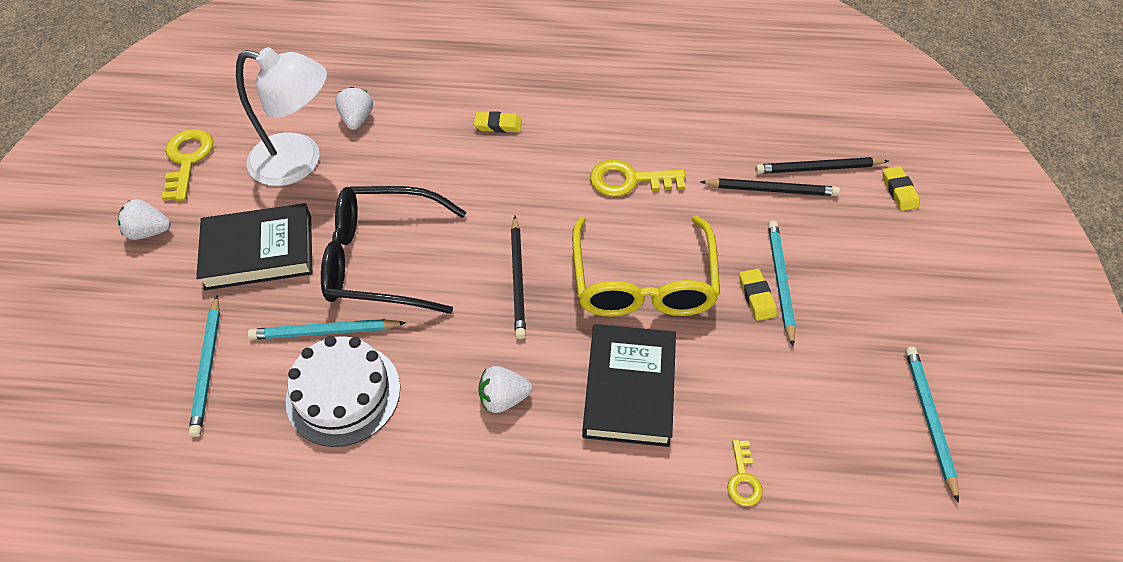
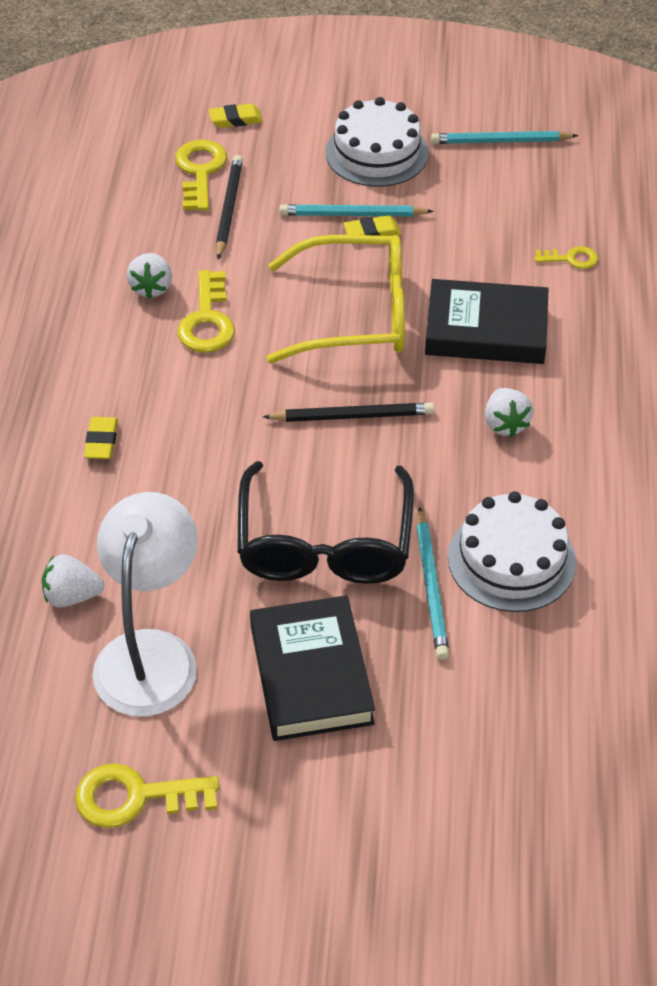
camera: 90 degrees left, 5 degrees down
(149, 231) = (273, 814): white strawberry -> white strawberry (151, 287)
(208, 367) = (487, 696): turquoise pencil -> none
(818, 169) = (200, 171): black pencil -> yellow key
(879, 302) = (377, 153): none -> white cake

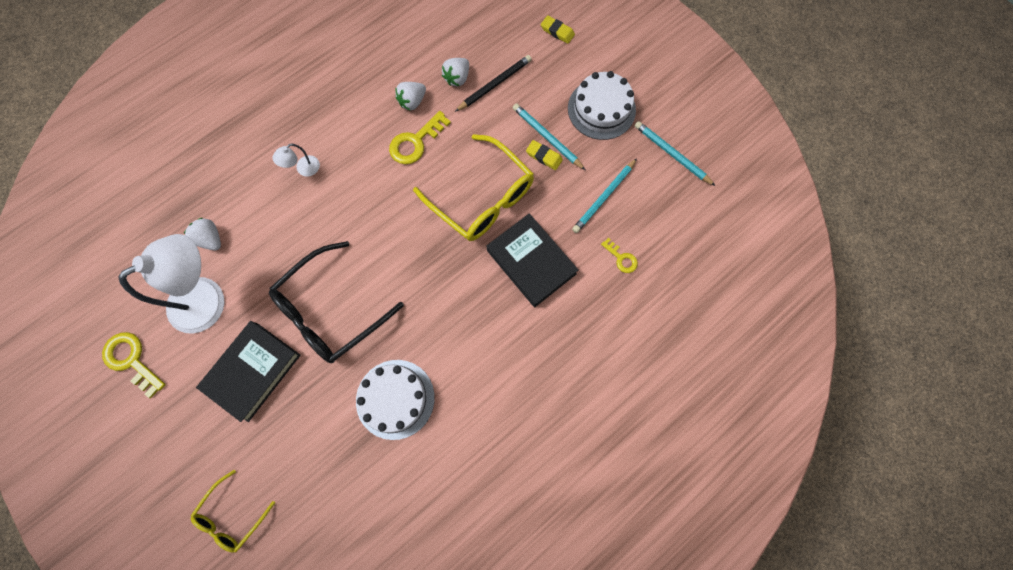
camera: 45 degrees right, 25 degrees up
(101, 441) = (304, 169): yellow eraser -> white lamp
(200, 171) = (506, 50): yellow key -> none
(352, 416) = (417, 254): black pencil -> none
(431, 586) = (347, 378): turquoise pencil -> turquoise pencil (604, 197)
(482, 827) = (232, 515): none -> yellow glasses
(505, 424) = (477, 324): white strawberry -> white strawberry (457, 78)

